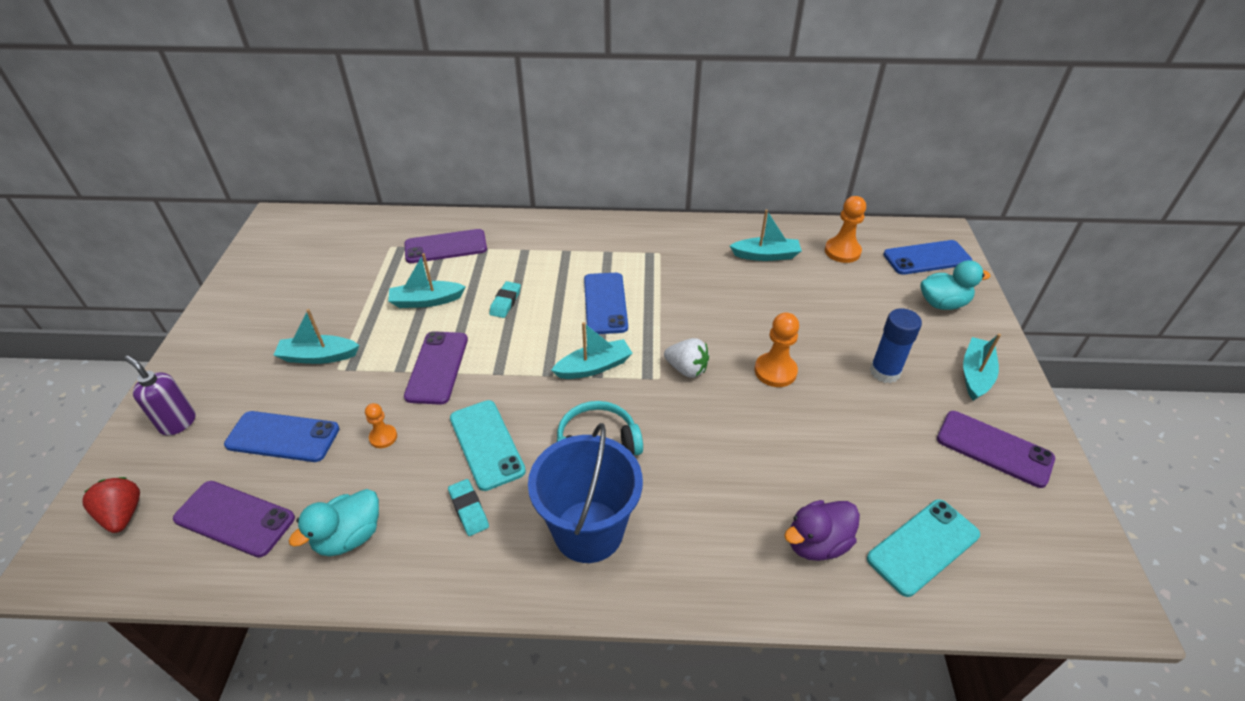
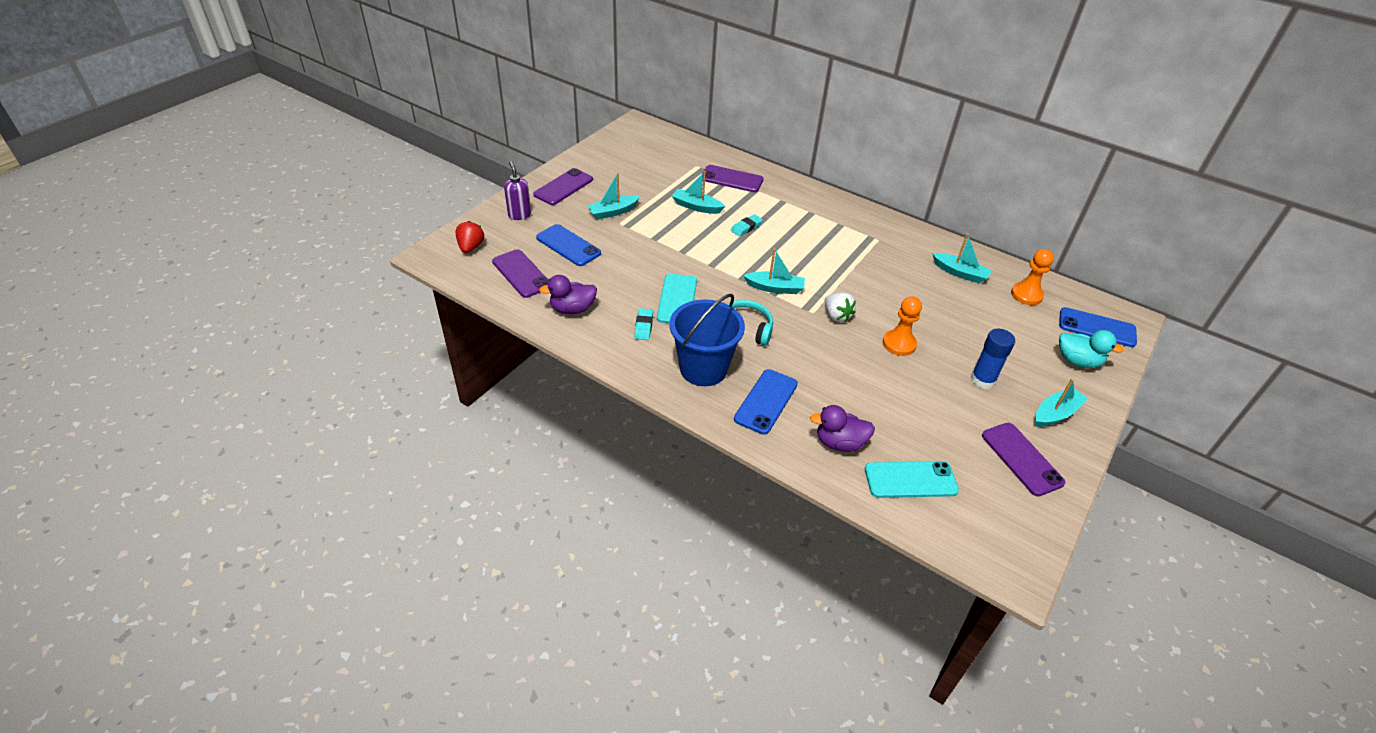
camera: 30 degrees right, 0 degrees up
(318, 356) = (613, 212): turquoise boat -> turquoise boat turned 60 degrees counterclockwise
(349, 537) = (572, 309): turquoise duck -> purple duck
(383, 437) = (621, 270): orange pawn -> none
(437, 367) = (677, 247): purple phone -> purple phone (563, 187)
(605, 303) = (812, 255): blue phone -> blue phone (766, 401)

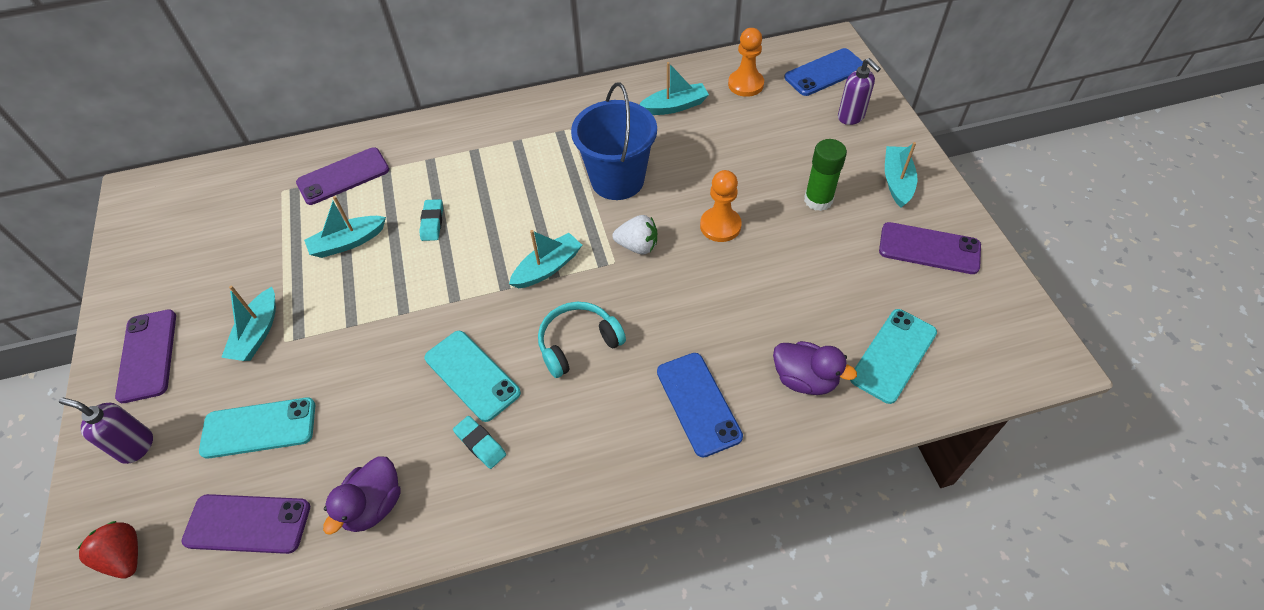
camera: 45 degrees left, 10 degrees up
(568, 245) = (259, 428): blue phone -> turquoise phone
(703, 369) = (601, 430): blue bucket -> blue bucket (617, 180)
(839, 443) = (805, 379): purple duck -> purple duck turned 105 degrees counterclockwise
(982, 380) = (818, 200): blue glue stick -> green glue stick
(1077, 361) = (851, 117): turquoise duck -> purple soap dispenser

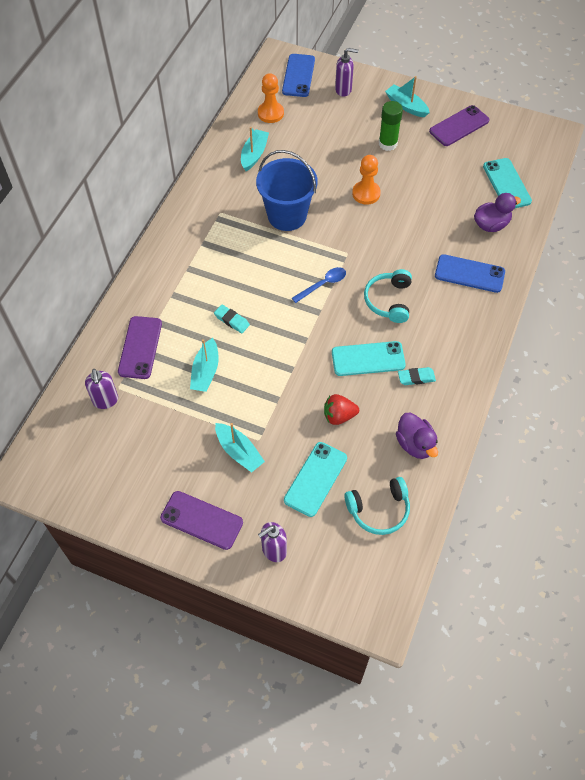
camera: 55 degrees left, 5 degrees up
(125, 556) = (351, 580): red strawberry -> red strawberry (339, 416)
(247, 524) = (379, 510): purple phone -> turquoise headphones
(260, 191) = (105, 400): none -> purple soap dispenser
(548, 268) = (323, 284): turquoise boat -> blue spoon
(637, 246) = (345, 236): white strawberry -> none

